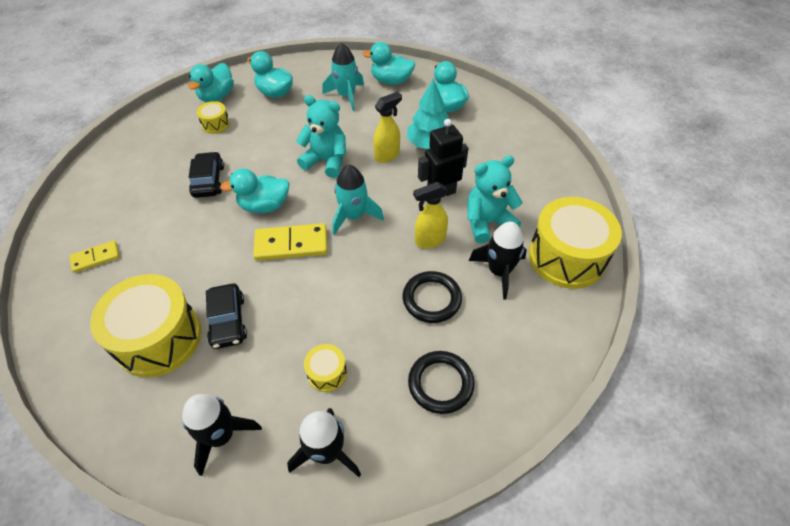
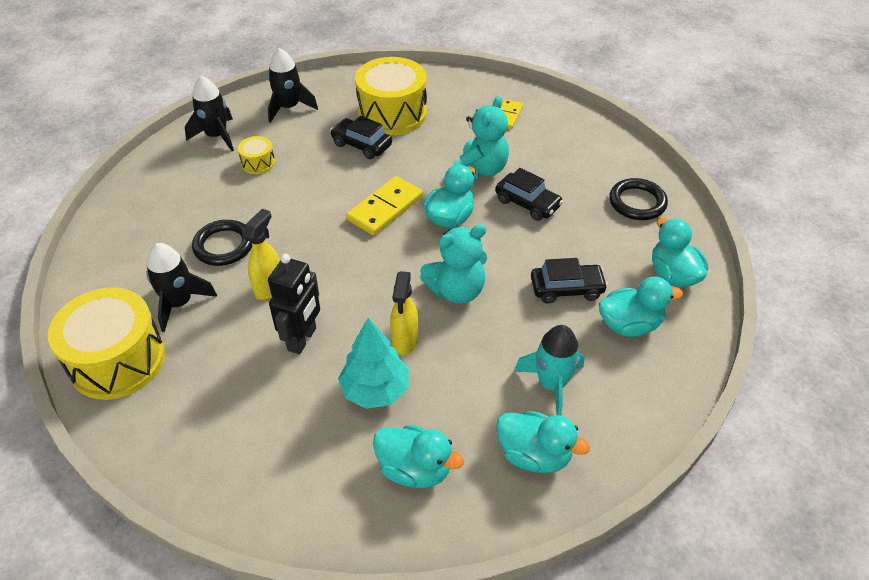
camera: 135 degrees right, 5 degrees down
(216, 124) = (616, 249): yellow drum -> none
(273, 124) = (566, 289): none -> black car
(354, 216) = (362, 261): turquoise rocket -> none
(391, 81) = (534, 455): turquoise duck -> turquoise duck turned 60 degrees clockwise
(440, 383) = (170, 203): black ring -> black ring (637, 202)
(487, 223) = (226, 341): turquoise teddy bear -> turquoise teddy bear (481, 170)

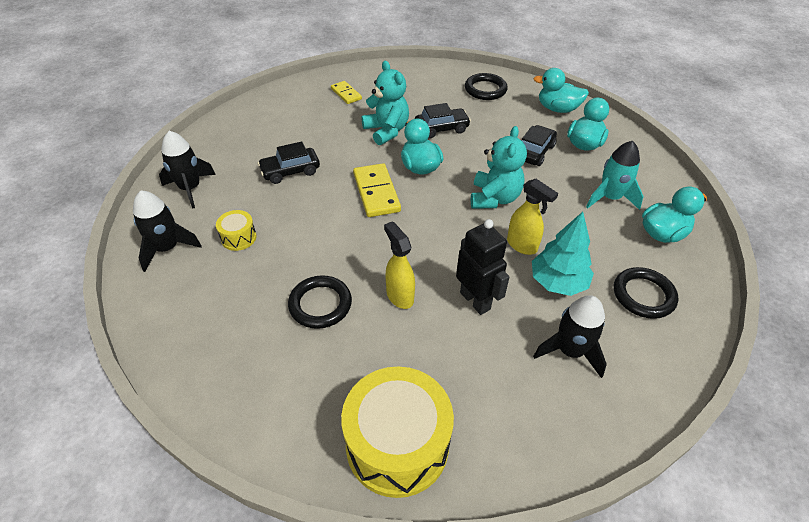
camera: 55 degrees left, 0 degrees up
(179, 303) = (364, 365): black rocket -> black rocket (570, 351)
(392, 114) = (274, 140): yellow drum -> none
(415, 469) = (643, 295): turquoise duck -> black ring

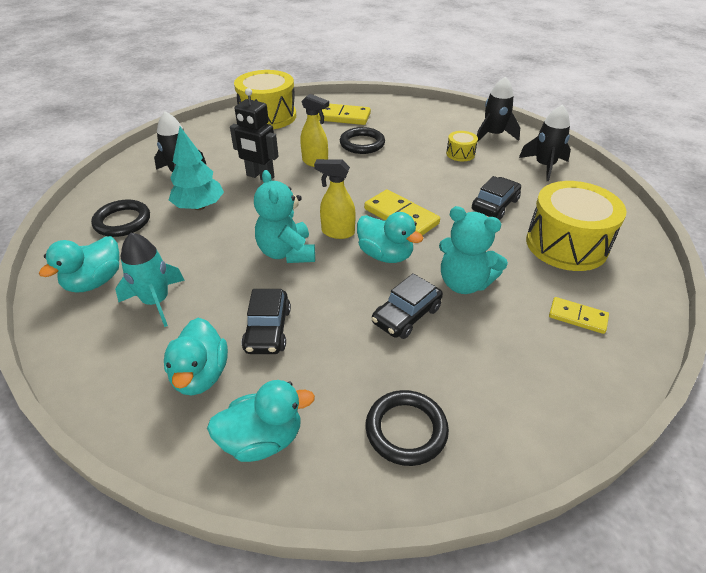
camera: 150 degrees right, 5 degrees down
(288, 126) = (566, 244): none -> yellow drum
(292, 382) = (341, 117): none -> yellow domino
(522, 245) = (239, 221): yellow spray bottle -> yellow spray bottle (337, 232)

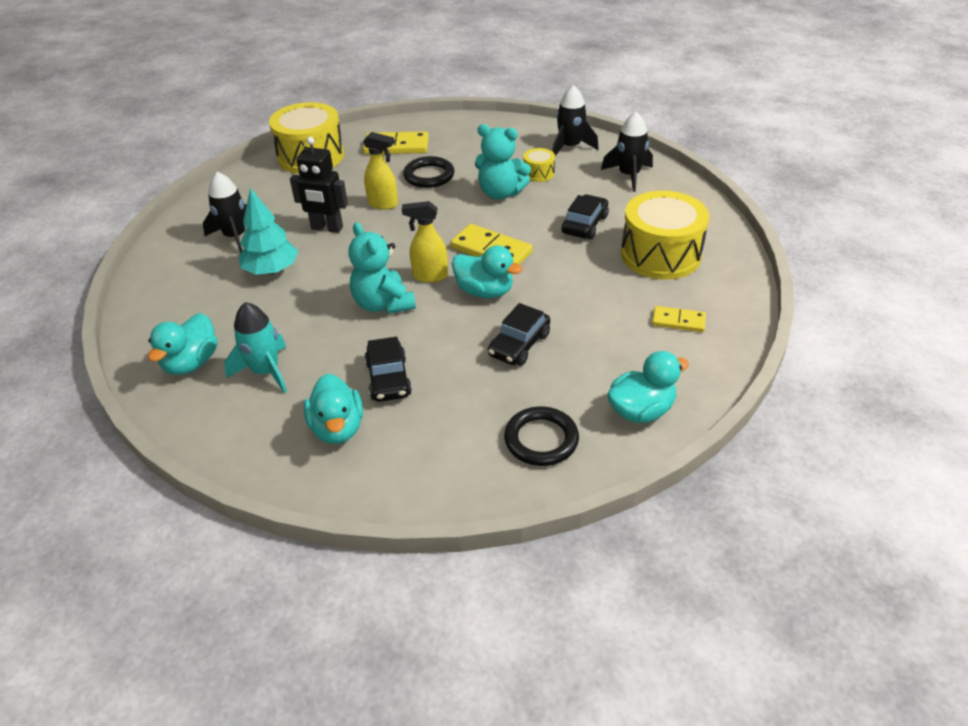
camera: 10 degrees left, 0 degrees up
(122, 221) = (192, 298): black ring -> none
(262, 439) = (415, 469): turquoise duck -> turquoise duck (641, 410)
(464, 283) = (568, 307): turquoise teddy bear -> turquoise teddy bear (500, 193)

